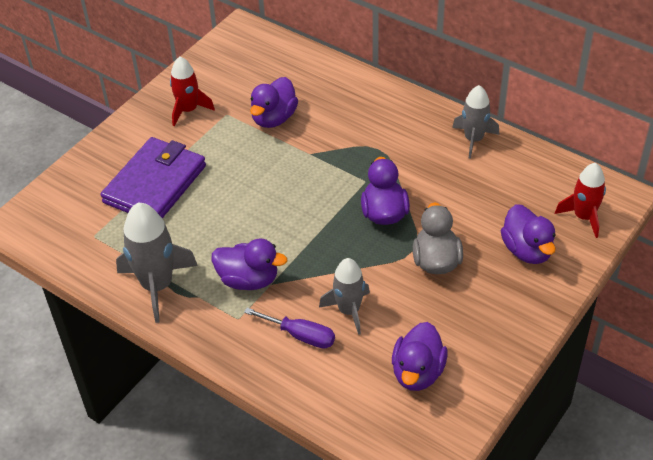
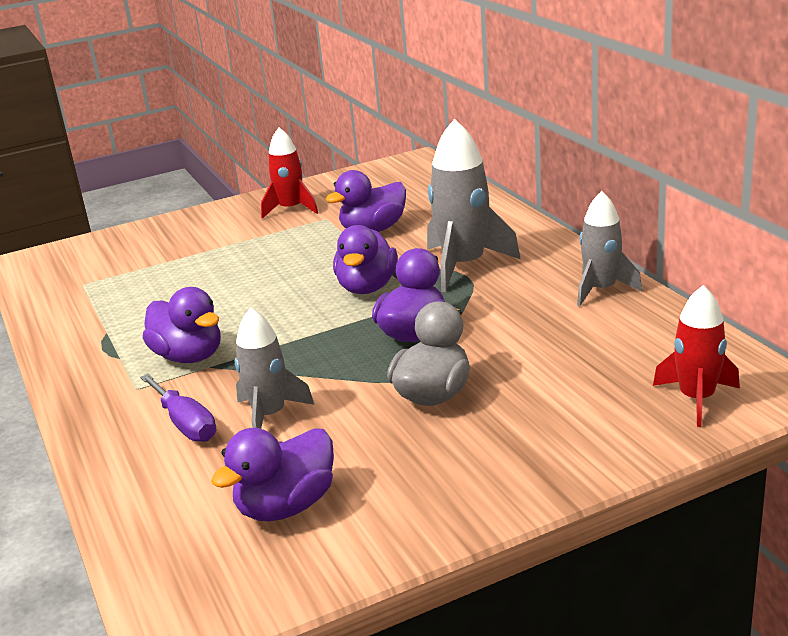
camera: 30 degrees right, 20 degrees down
(155, 184) = (190, 257): purple wallet -> none
(157, 285) = (91, 338): grey rocket -> grey rocket (464, 265)
(527, 250) = (574, 415): purple duck -> purple duck (367, 287)

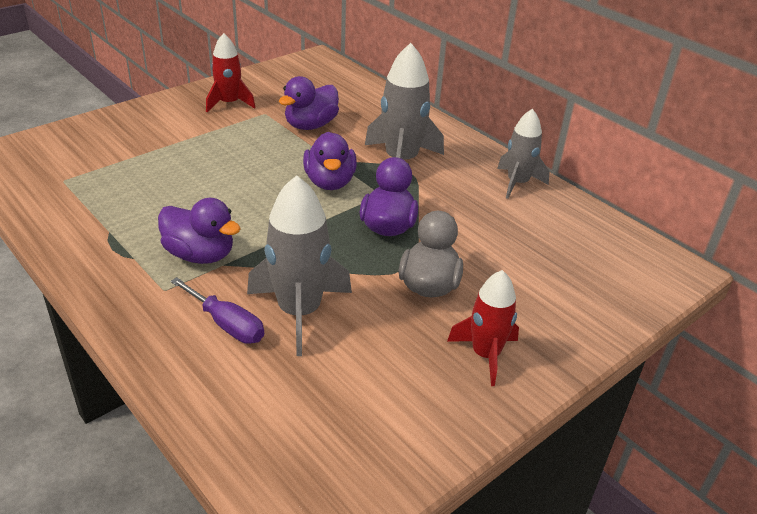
camera: 20 degrees left, 10 degrees up
(270, 415) = (299, 312): grey rocket -> grey rocket, size x1.53
(286, 506) = (353, 402): purple duck -> none
(697, 399) = (628, 280): red rocket -> red rocket (485, 354)

